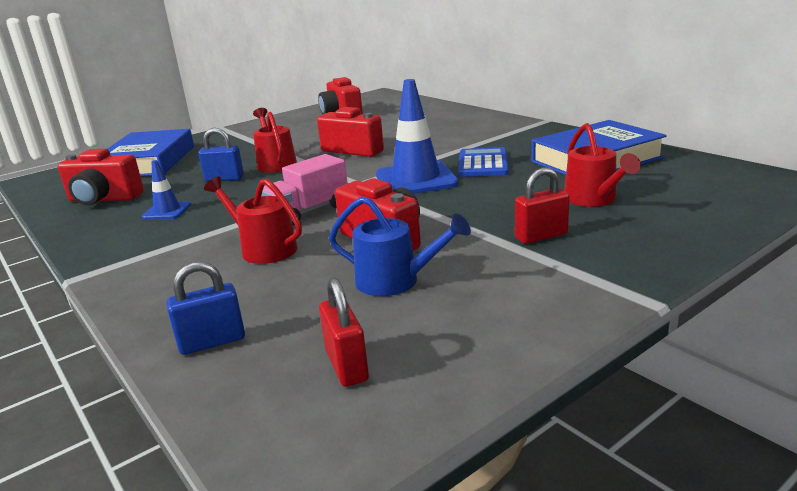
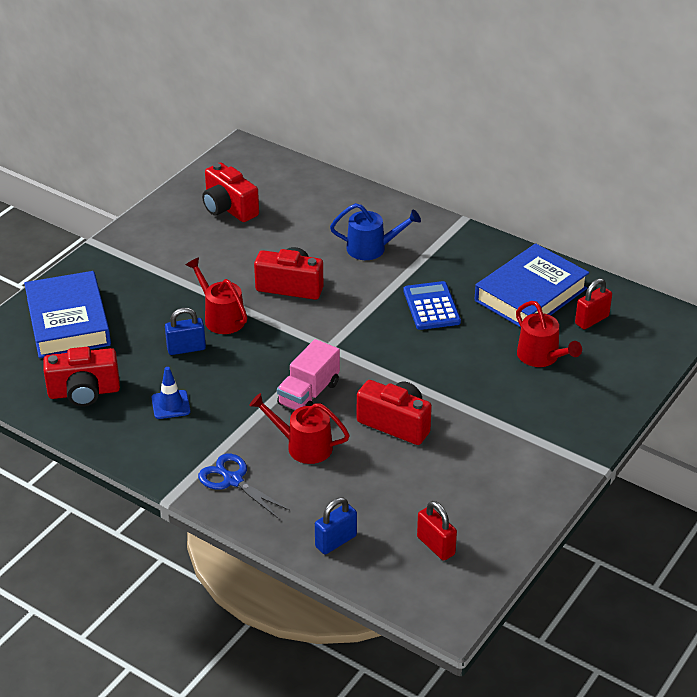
camera: 20 degrees left, 15 degrees up
(158, 270) = (233, 480): none -> blue scissors
(396, 281) = (428, 469): blue watering can -> blue watering can (372, 248)
(416, 179) = (380, 337): blue traffic cone -> none
(541, 236) = (514, 408): red padlock -> red padlock (591, 320)

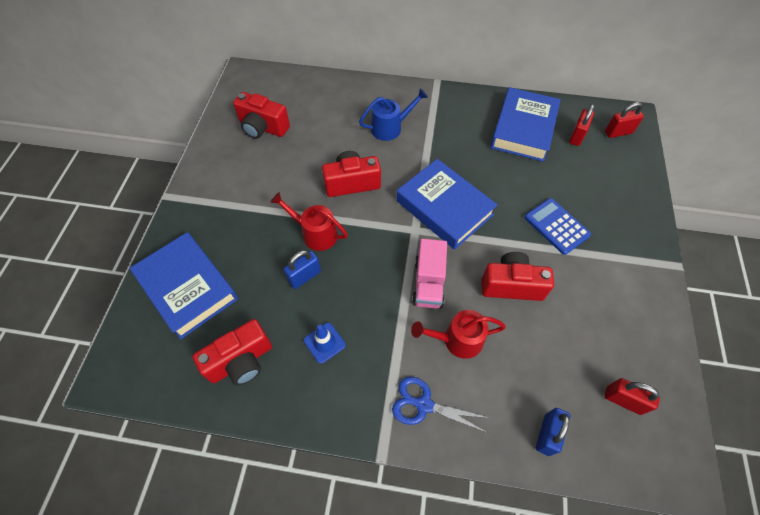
camera: 25 degrees left, 20 degrees up
(375, 338) = (444, 208): none -> blue book
(431, 306) = (464, 164): blue calculator -> blue calculator (556, 226)
(541, 357) = (568, 180): red watering can -> none
(648, 332) = (618, 132): none -> red padlock

